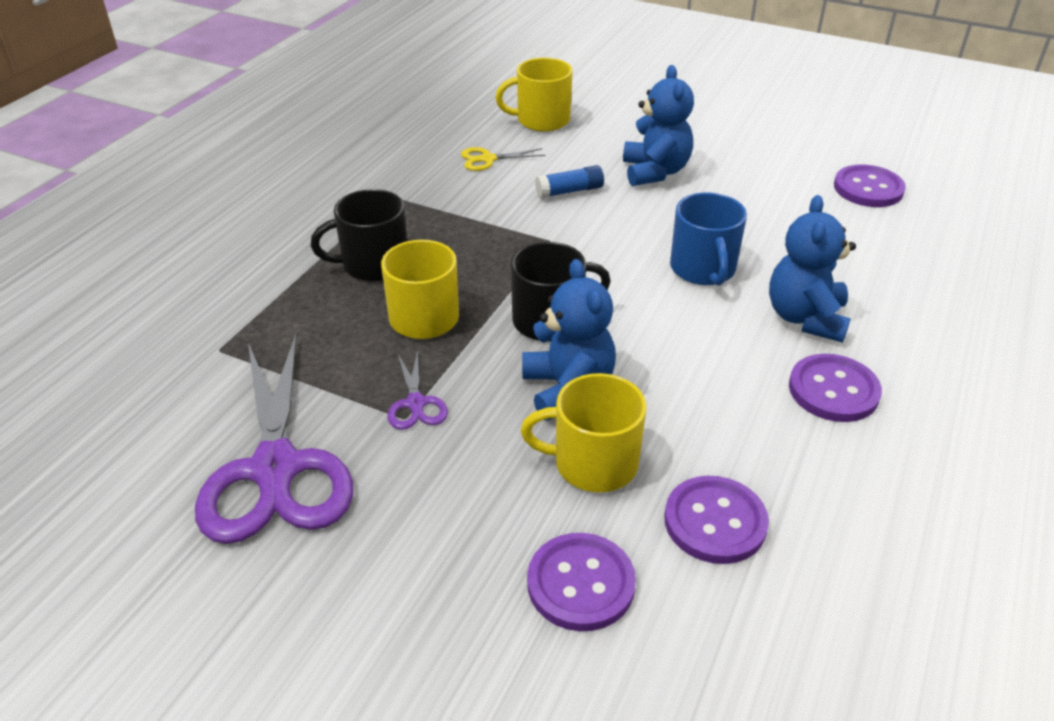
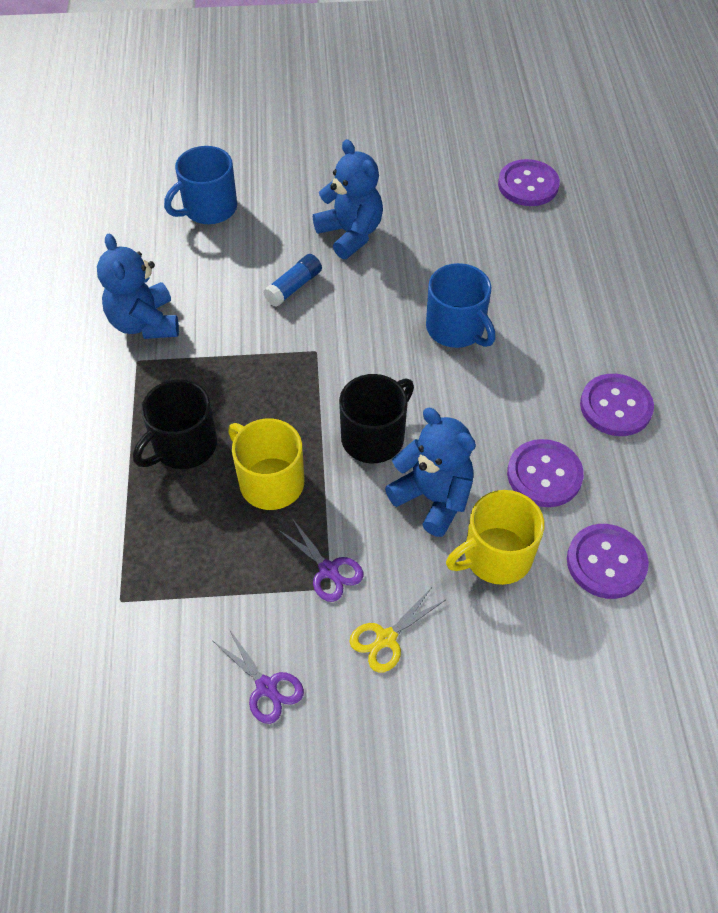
camera: 30 degrees left, 15 degrees up
(276, 468) = (266, 687): purple scissors -> purple scissors, size x0.43
(488, 159) = (194, 278): yellow scissors -> yellow scissors (386, 638)
(541, 120) = (209, 208): yellow mug -> blue mug
(581, 584) = (553, 660): purple button -> purple button (544, 475)
(805, 318) = (559, 345): blue teddy bear -> blue teddy bear (144, 323)

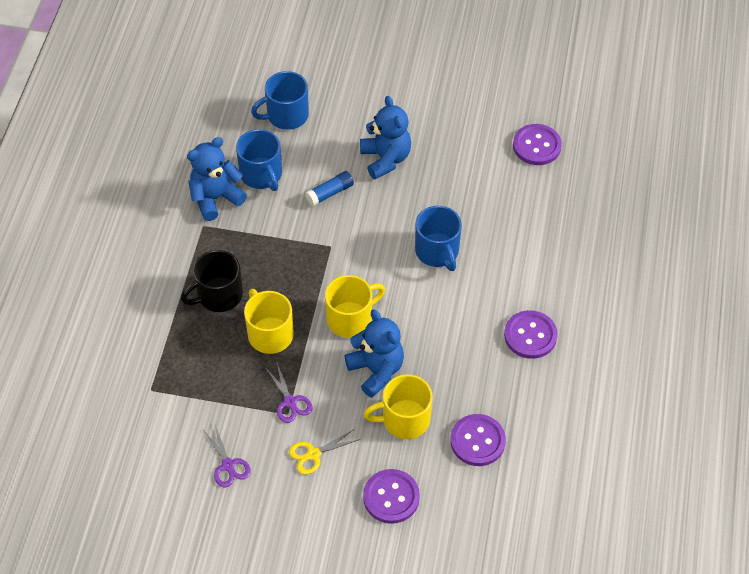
camera: 15 degrees right, 0 degrees up
(144, 323) = (215, 198): blue teddy bear -> blue teddy bear turned 60 degrees clockwise
(197, 282) = (261, 174): none -> blue mug
(374, 437) = (350, 319): black mug -> yellow mug
(544, 475) = (459, 372): purple button -> purple button (391, 497)

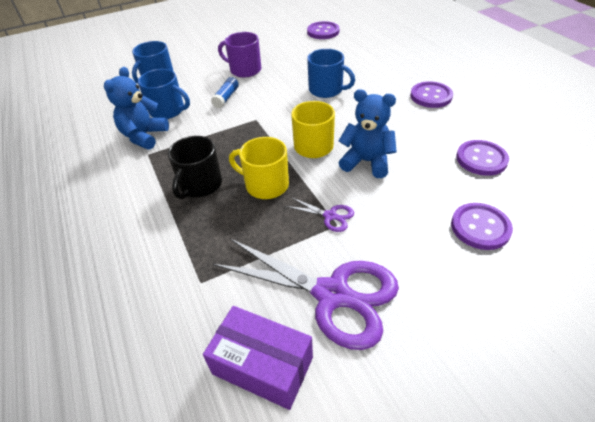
camera: 35 degrees left, 10 degrees down
(142, 478) = (262, 365): none -> purple box
(228, 465) = (332, 294): purple scissors -> purple scissors, size x2.34
(313, 454) = (389, 238): yellow scissors -> none
(385, 159) = (244, 70): blue teddy bear -> purple mug
(404, 419) = (421, 176): yellow mug -> none

